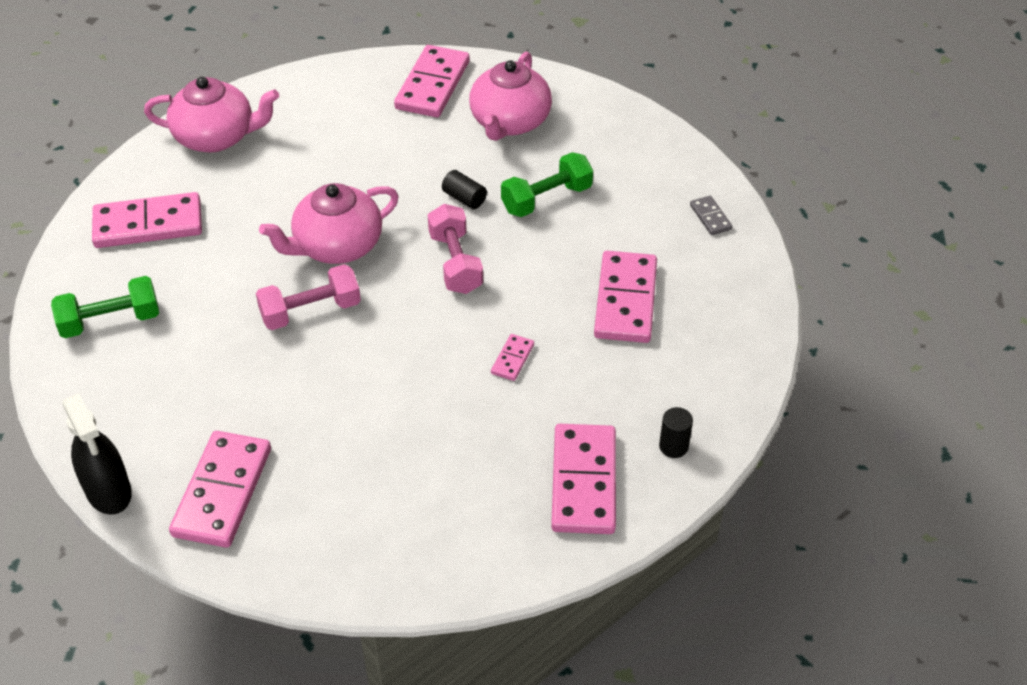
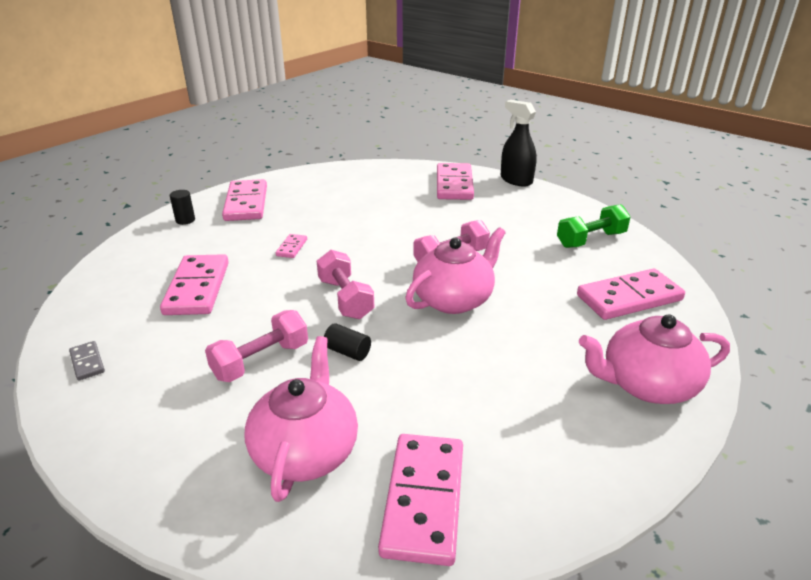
camera: 170 degrees right, 15 degrees down
(546, 199) = (261, 361): green dumbbell -> pink dumbbell

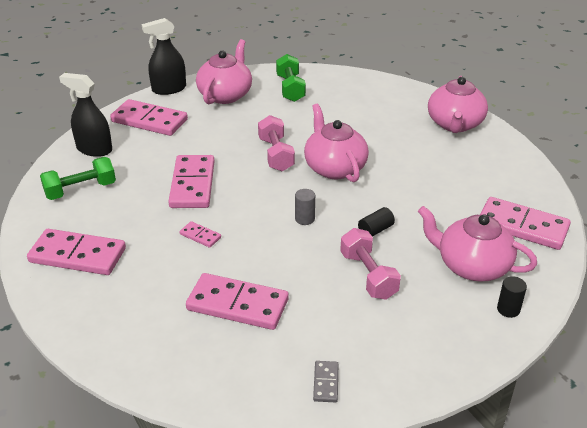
camera: 70 degrees left, 5 degrees up
(87, 362) = (326, 383): grey domino -> grey domino turned 75 degrees counterclockwise
(185, 220) = (82, 306): black cylinder -> black cylinder (508, 309)
(331, 183) = (80, 190): none -> green dumbbell
(345, 298) = (304, 219): pink dumbbell -> grey cylinder
(391, 174) = (94, 149): none -> black spray bottle
(536, 208) = (225, 95): none -> pink teapot
(629, 298) = (369, 99): pink domino -> pink domino (192, 184)

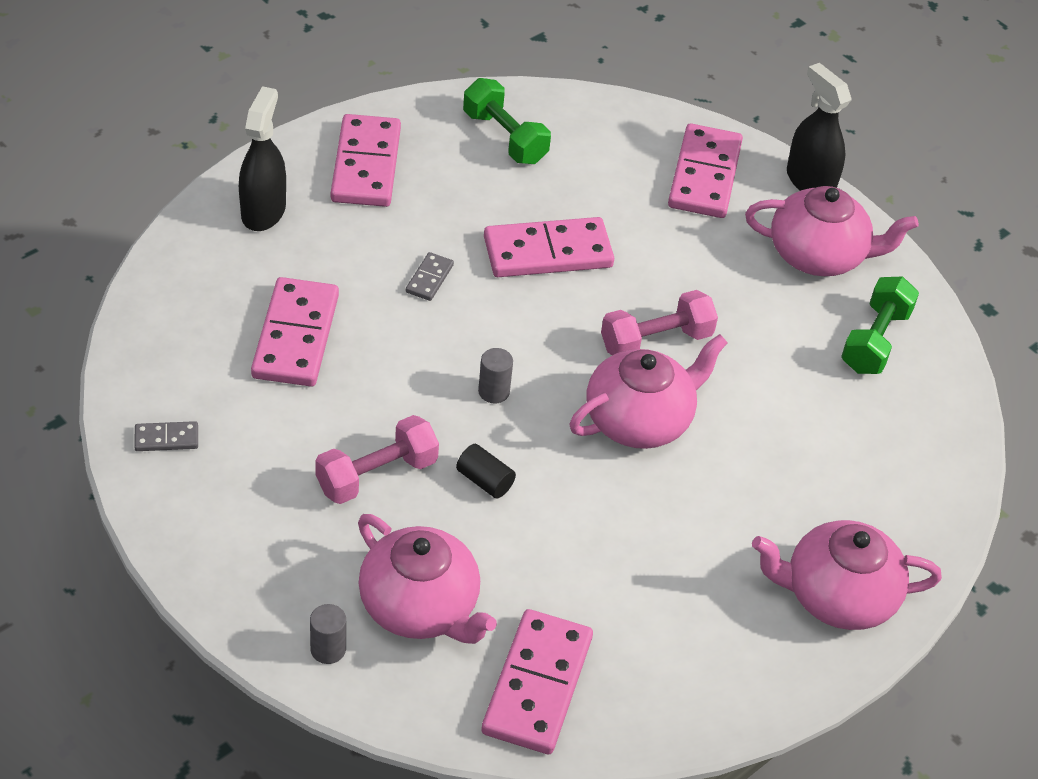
camera: 75 degrees right, 10 degrees up
(94, 149) = (607, 130): black spray bottle -> black spray bottle (263, 211)
(200, 236) = (429, 279): pink domino -> grey domino
(290, 88) = (875, 341): green dumbbell -> green dumbbell turned 45 degrees counterclockwise
(472, 266) = (420, 606): pink teapot -> pink teapot turned 120 degrees clockwise
(508, 309) = (328, 649): black cylinder -> grey cylinder

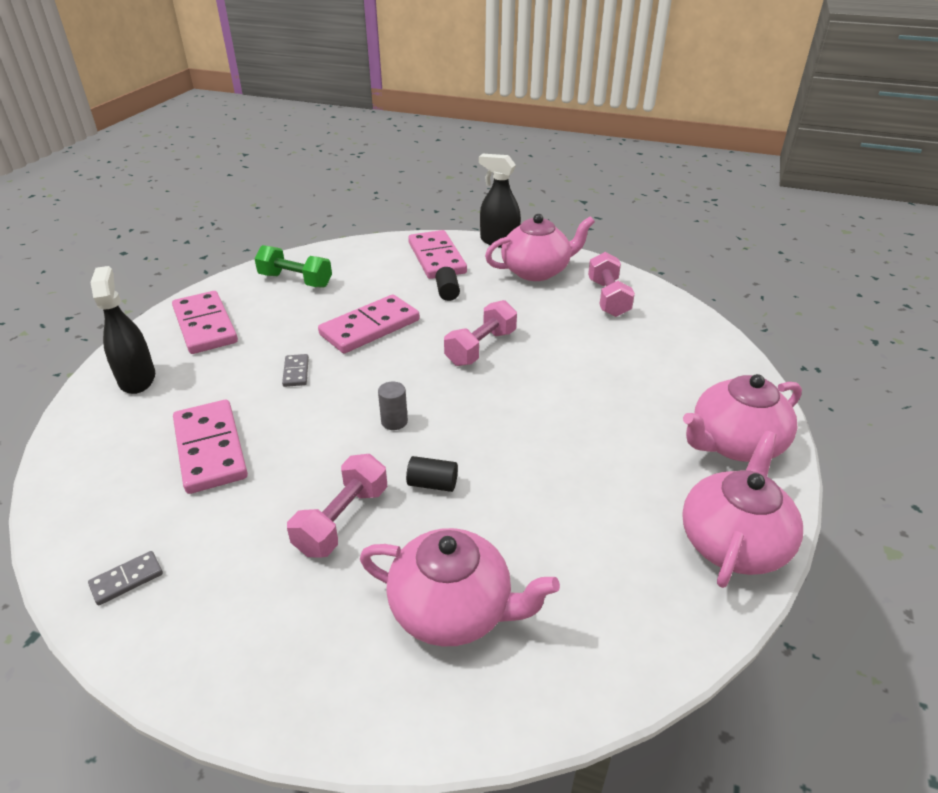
camera: 25 degrees left, 10 degrees down
(328, 649) = (395, 697): grey cylinder -> none
(537, 685) = (598, 624): pink domino -> none
(639, 420) = (510, 396): pink teapot -> pink teapot (733, 542)
(677, 239) = (447, 292): none -> black cylinder
(875, 341) = (608, 298): green dumbbell -> pink dumbbell

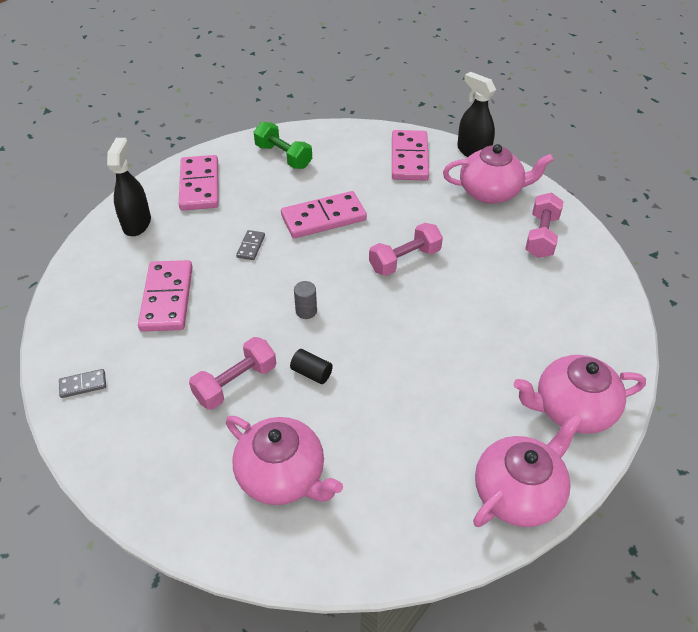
camera: 20 degrees right, 10 degrees up
(447, 292) = (402, 197): black cylinder -> none

